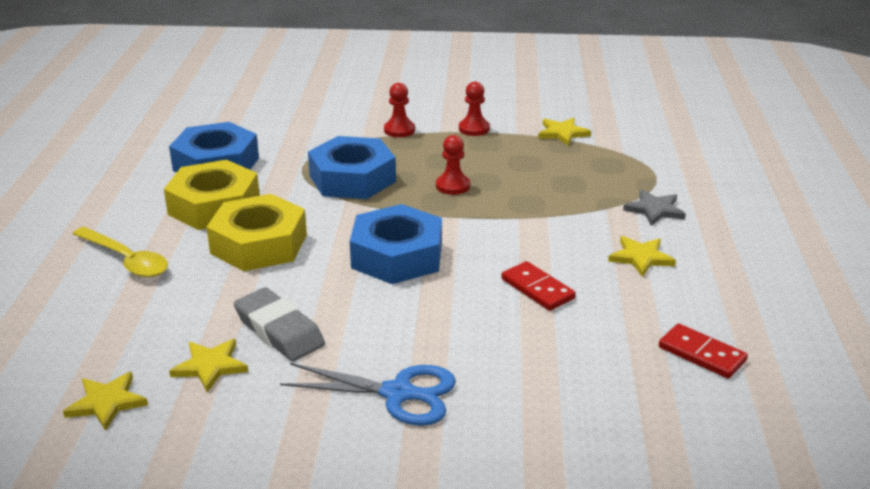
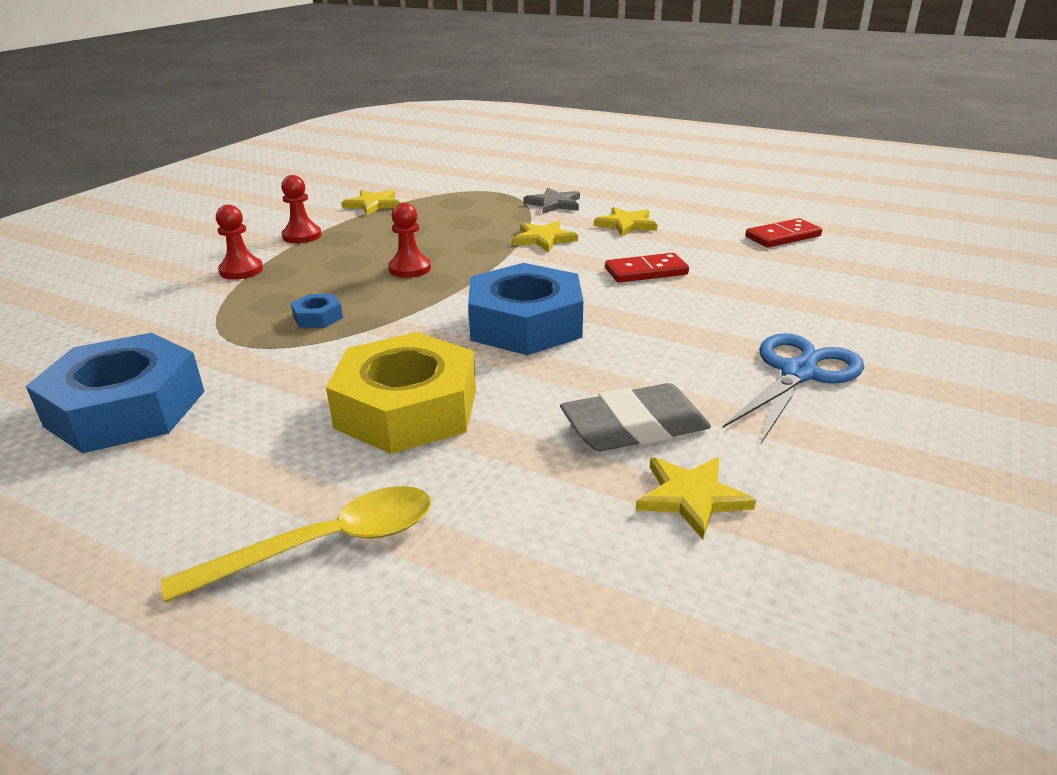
camera: 65 degrees left, 0 degrees up
(107, 402) = (749, 621): yellow star -> yellow star (543, 239)
(214, 206) = (255, 429): yellow nut -> none
(352, 178) = (318, 317): blue nut -> blue nut, size x0.41

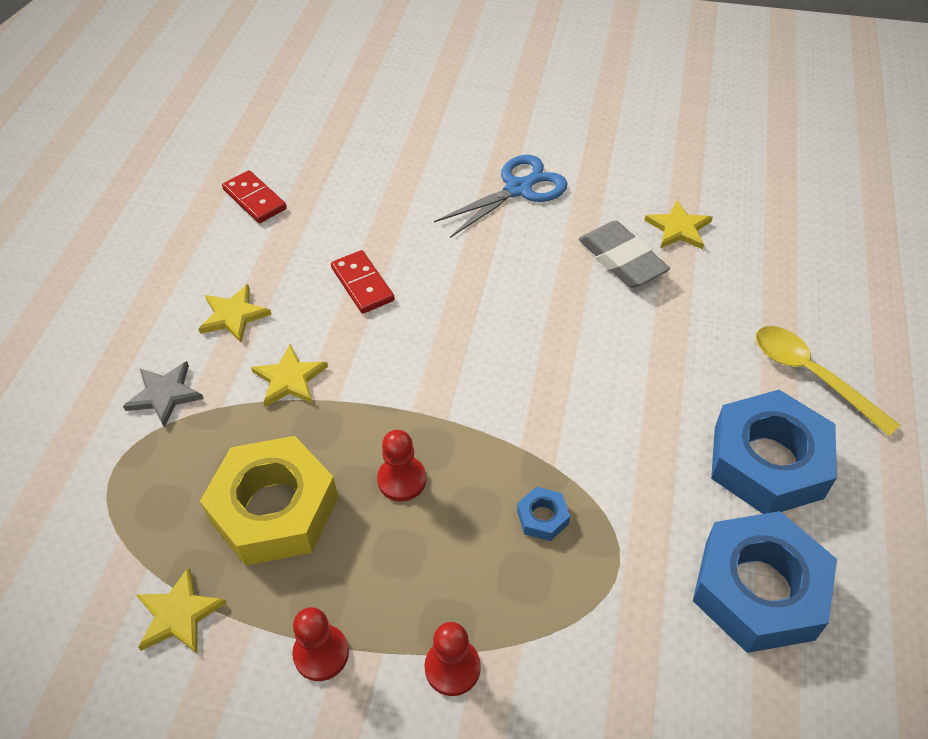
camera: 105 degrees left, 20 degrees up
(407, 408) = (660, 386): yellow nut -> yellow nut (274, 509)
(525, 324) = (498, 348): blue nut -> blue nut (767, 462)
(798, 373) = (518, 189): blue scissors -> blue scissors turned 120 degrees clockwise

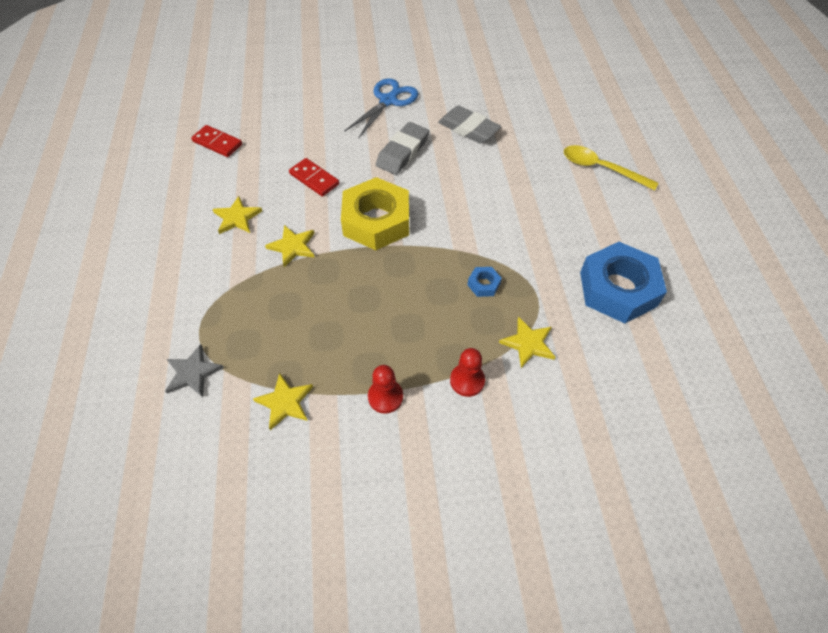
camera: 20 degrees left, 5 degrees up
(164, 395) = (212, 277): grey star -> grey star (193, 373)
(274, 509) = (318, 325): yellow nut -> yellow nut (376, 221)
(402, 480) = (391, 286): red pawn -> none
(506, 274) = (402, 152): none -> grey eraser
(678, 228) = (494, 104): yellow star -> yellow star (528, 343)
(767, 462) = (596, 221): blue nut -> none

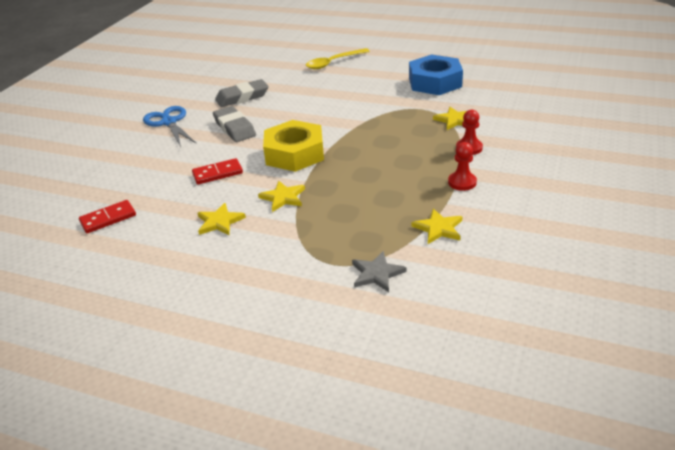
camera: 60 degrees left, 20 degrees down
(483, 284) = (394, 124): blue nut -> none

